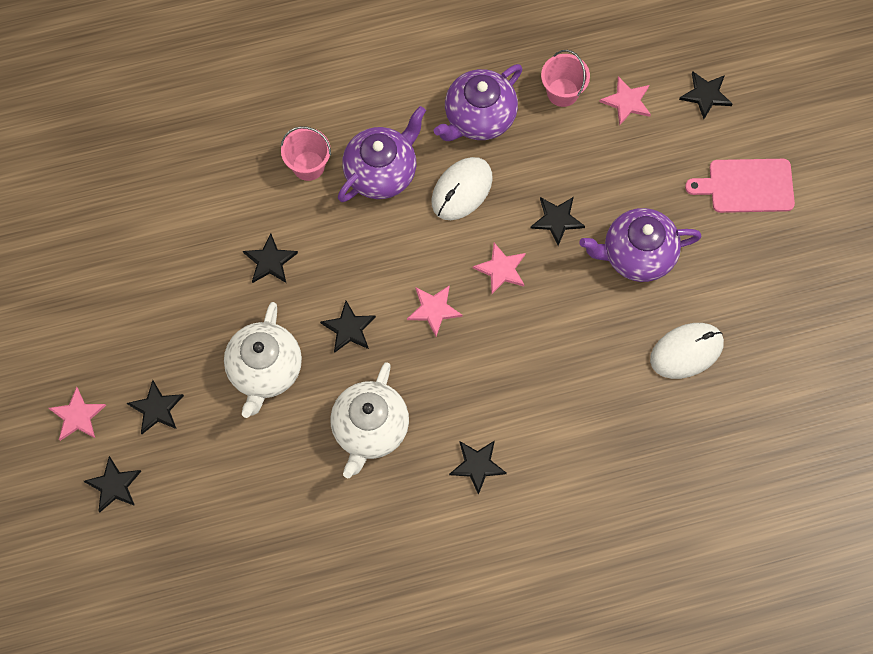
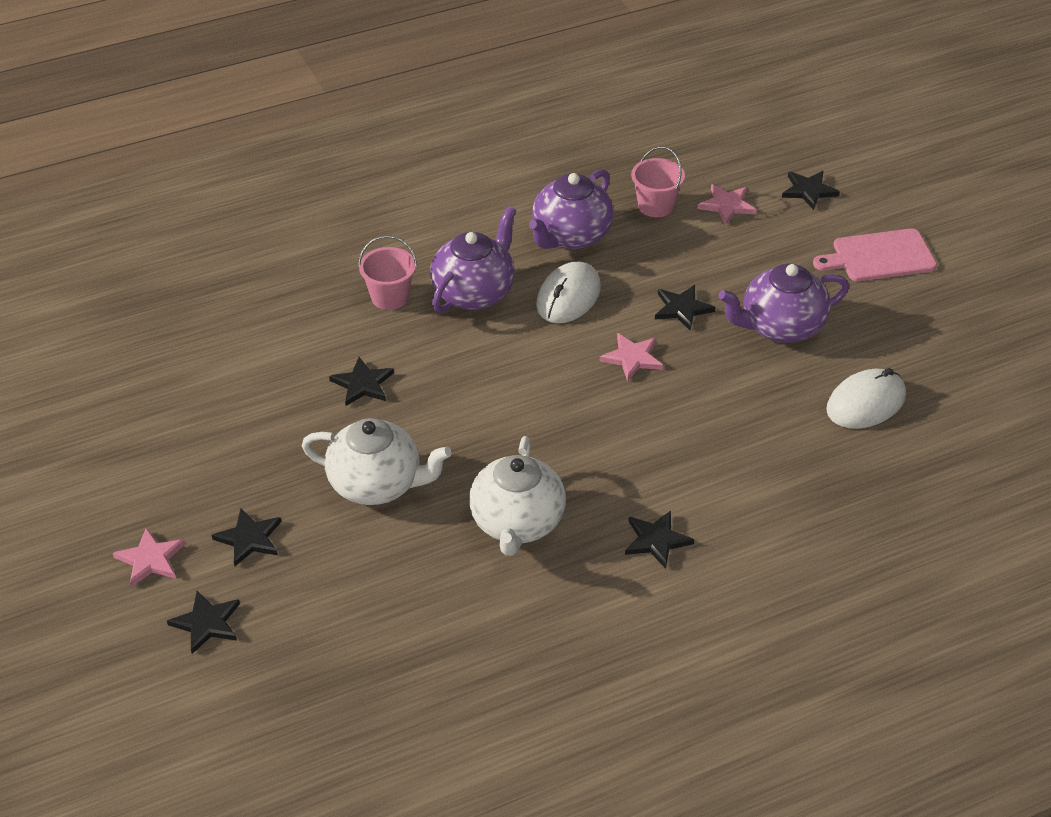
camera: 10 degrees left, 25 degrees down
(265, 370) = (377, 484): white teapot -> white teapot turned 75 degrees counterclockwise
(349, 328) = (469, 432): black star -> none
(434, 310) = (564, 403): pink star -> none

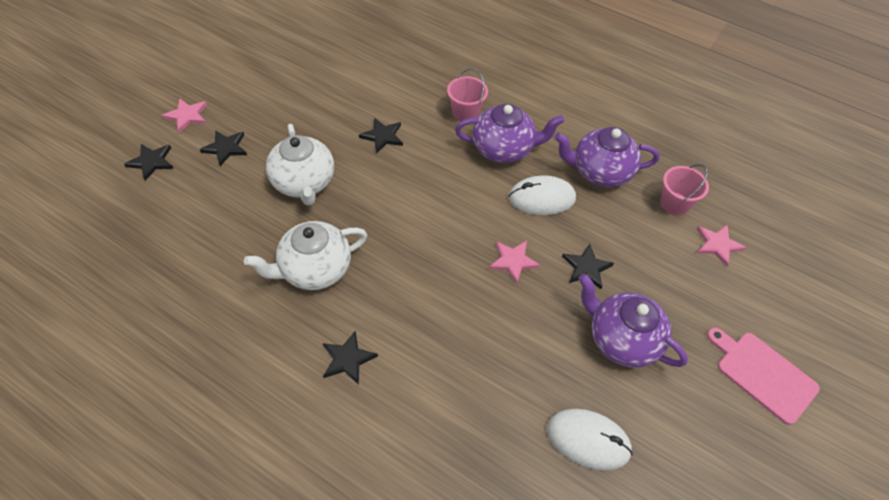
camera: 55 degrees right, 10 degrees up
(809, 191) = (787, 290): black star -> none

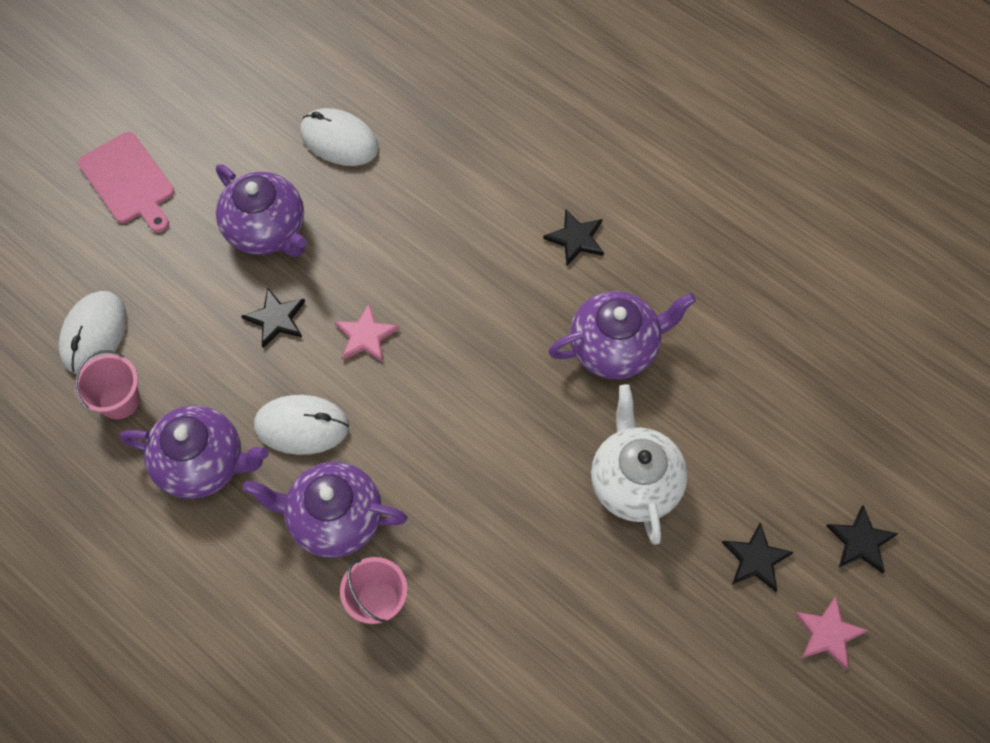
camera: 170 degrees left, 10 degrees up
(314, 269) = (615, 347): white teapot -> purple teapot
(382, 136) = (516, 562): black star -> none
(717, 245) = (94, 334): pink star -> white mouse

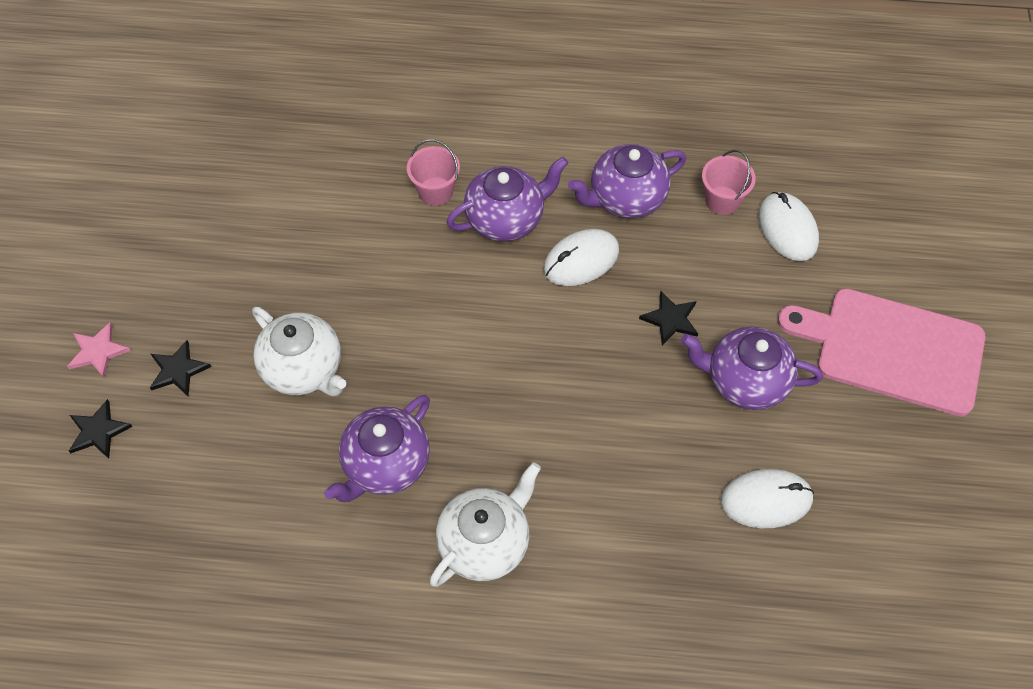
camera: 145 degrees right, 5 degrees down
(128, 181) = (892, 350): pink cutting board -> pink cutting board, size x1.64
(365, 336) = (592, 349): pink star -> none
(576, 238) = (485, 543): black star -> white teapot

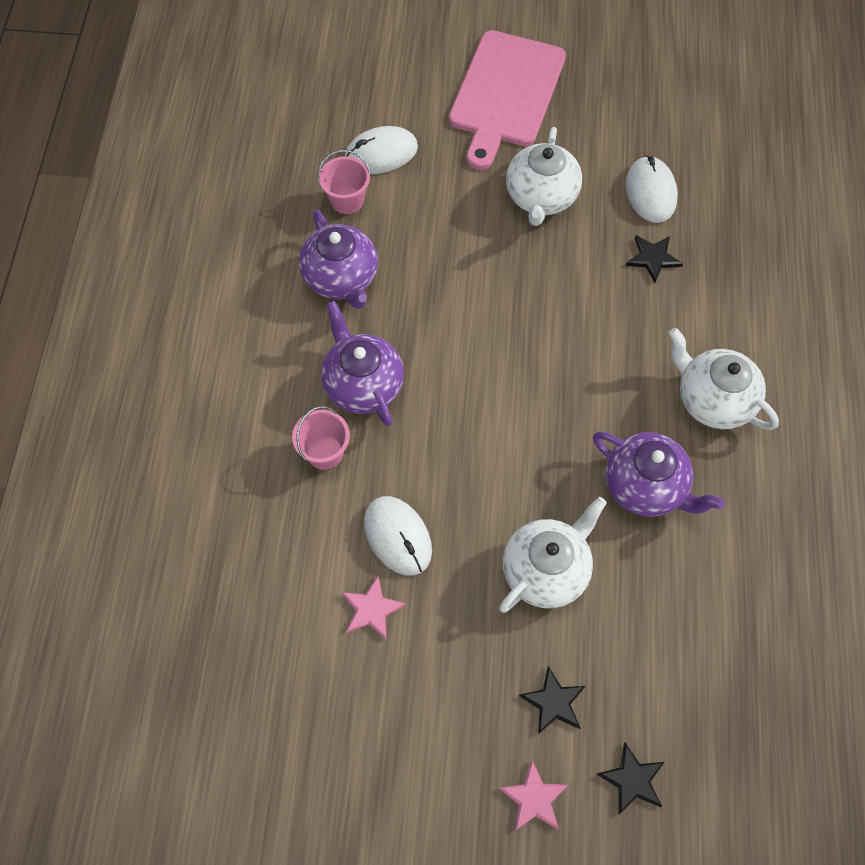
camera: 90 degrees left, 5 degrees up
(281, 230) = (371, 609): none -> pink star
(581, 260) = (414, 319): white mouse -> white mouse (398, 536)
(670, 319) = (479, 249): black star -> black star (653, 258)
(745, 381) = (541, 197): purple teapot -> white teapot

